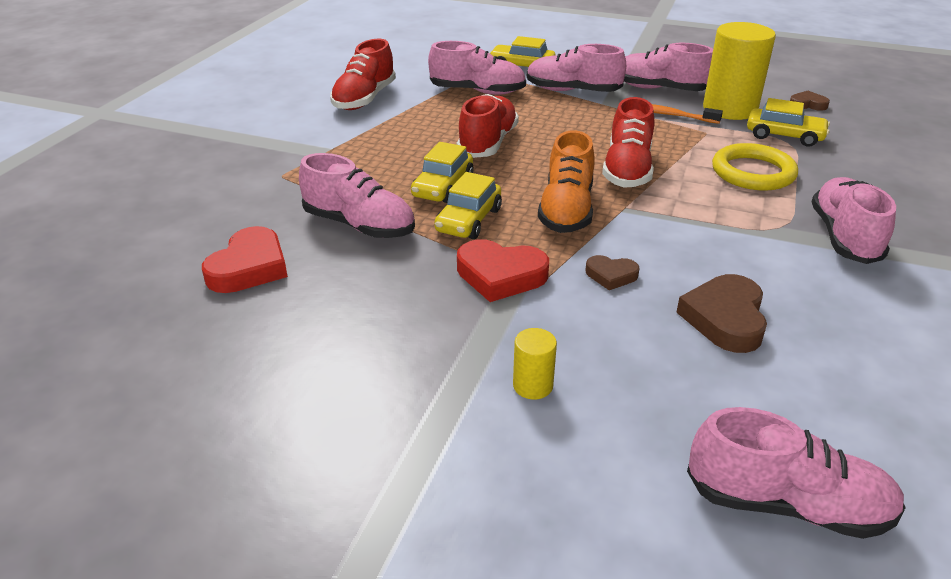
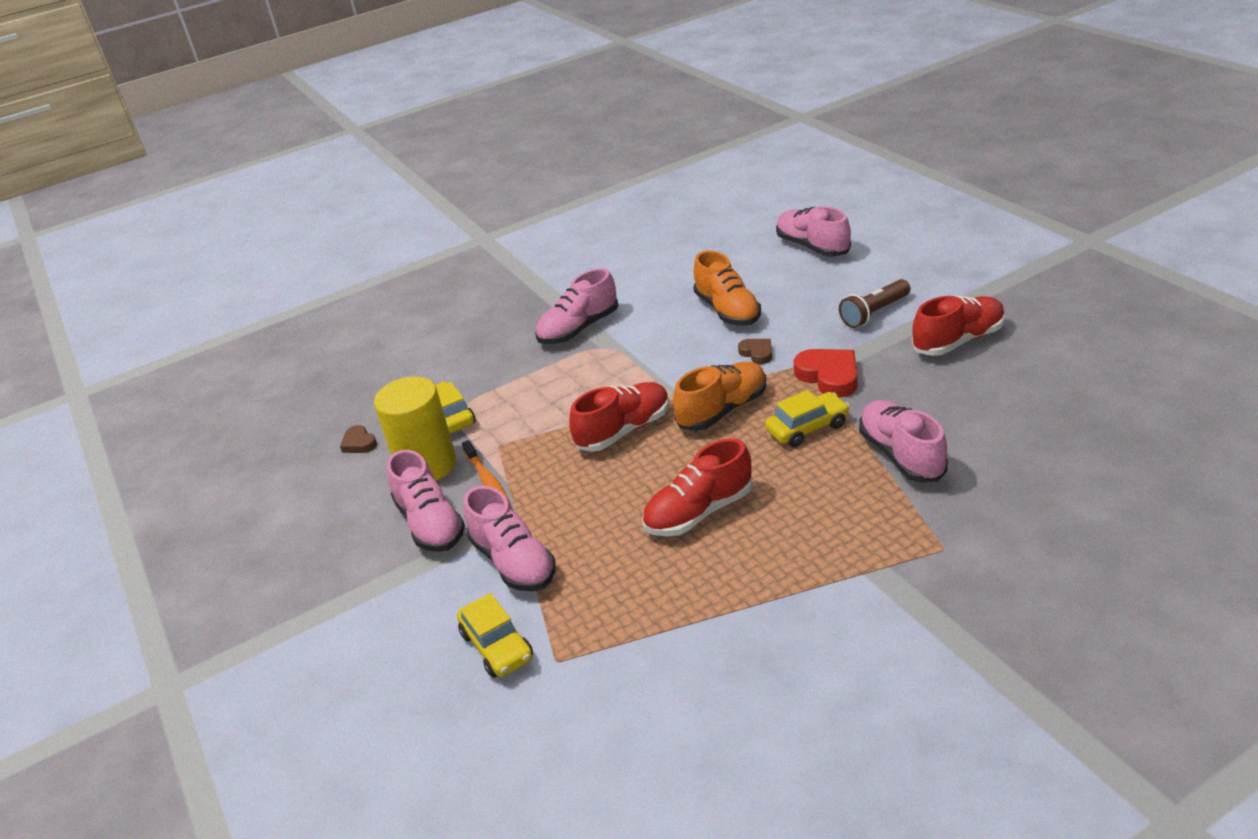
camera: 135 degrees left, 0 degrees up
(249, 267) = (1016, 445): red heart -> none
(364, 99) = (759, 664): red shoe -> red shoe (958, 341)
(443, 187) = (796, 471): yellow car -> none
(477, 91) = (611, 612): pink shoe -> none
(533, 385) = (874, 313): yellow cylinder -> brown flashlight
(725, 318) = (727, 311): brown heart -> orange shoe
(753, 172) = (540, 392): yellow ring -> none

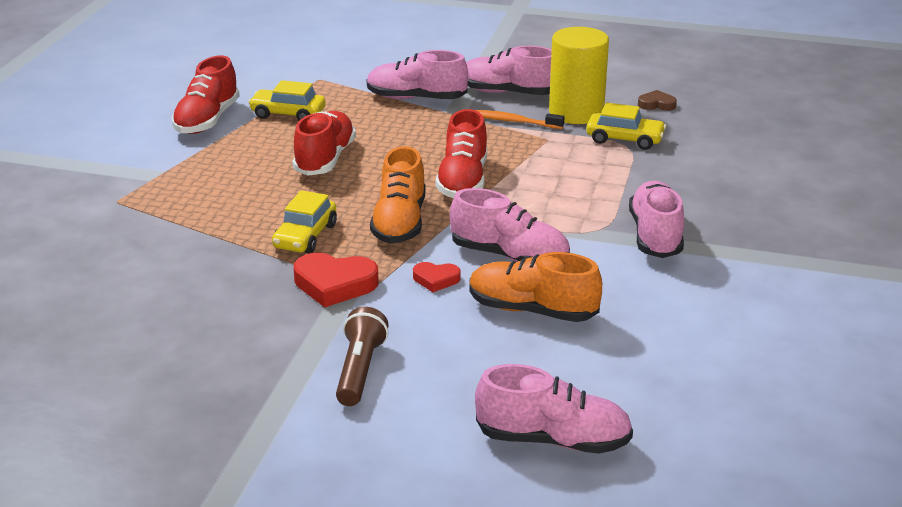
camera: 130 degrees right, 5 degrees down
(497, 646) = (363, 72): yellow car -> yellow car (288, 114)
(757, 353) = (436, 279): brown heart -> red heart
(901, 455) = (200, 246): pink shoe -> pink shoe (509, 256)
(958, 341) = (230, 371): red shoe -> red shoe (207, 120)

